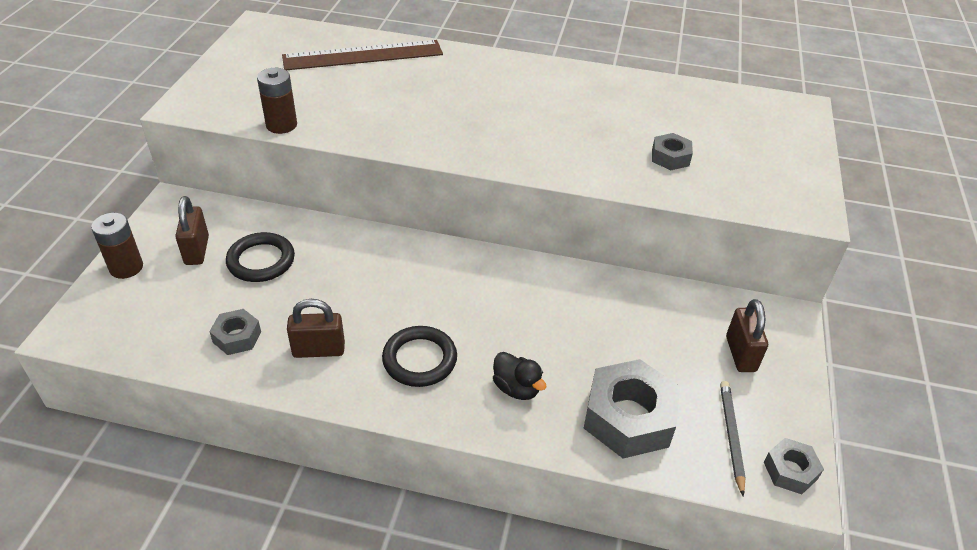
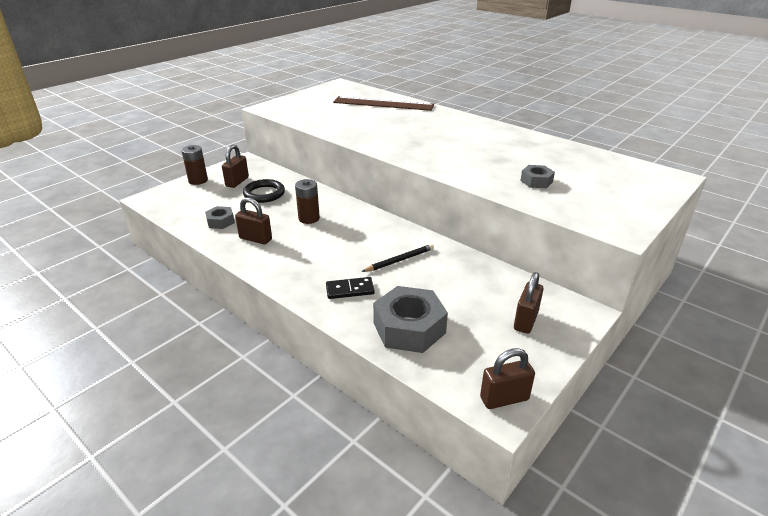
camera: 30 degrees right, 10 degrees down
(281, 125) = (307, 123): brown battery -> brown battery (309, 218)
(419, 359) = (306, 259): black ring -> none
(516, 388) = (350, 290): black duck -> black domino
(541, 316) = (400, 260): none -> black pencil
(731, 436) = (475, 363): grey pencil -> none
(790, 470) = (504, 398): grey nut -> brown padlock

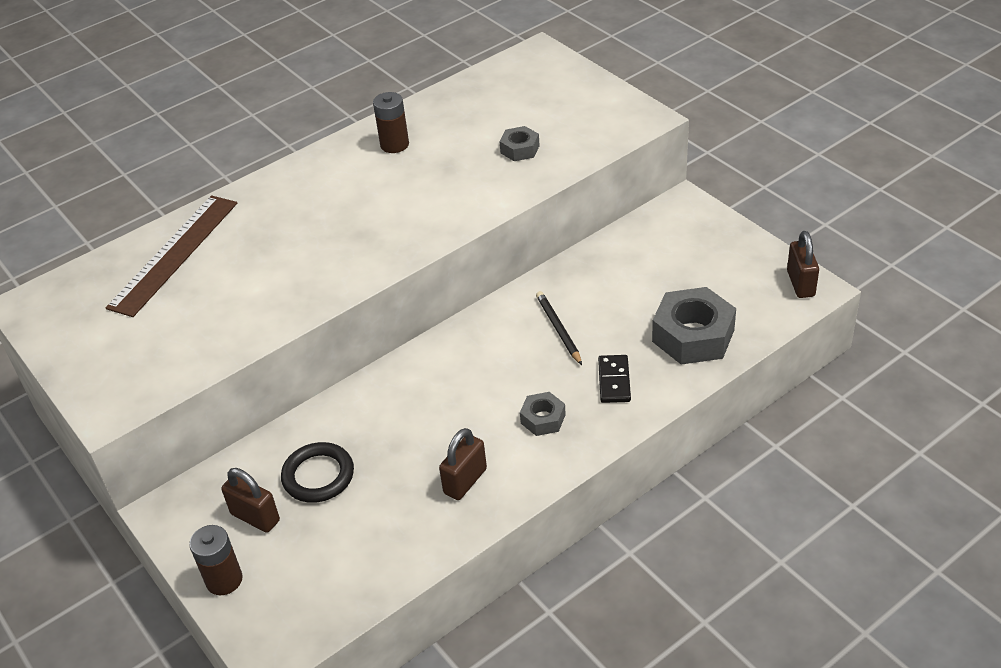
camera: 75 degrees left, 10 degrees up
(220, 222) = (398, 530): grey nut -> grey nut (543, 419)
(309, 218) = (422, 418): brown battery -> brown battery (394, 145)
(525, 321) = (692, 246): brown padlock -> none

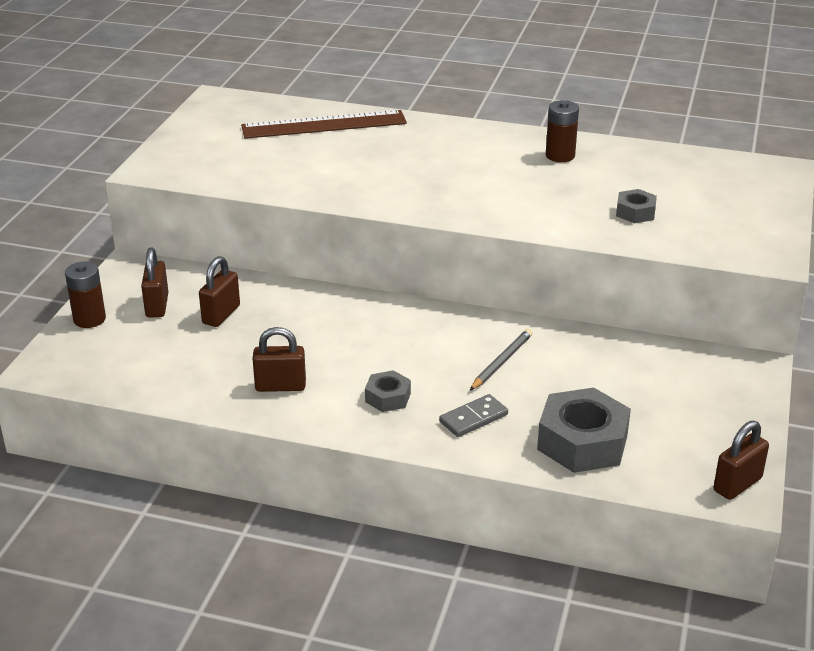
camera: 50 degrees right, 10 degrees down
(318, 476) = (221, 315): black ring -> brown padlock
(558, 329) = (501, 362): black pencil -> grey pencil
(614, 381) = (473, 418): black domino -> grey domino

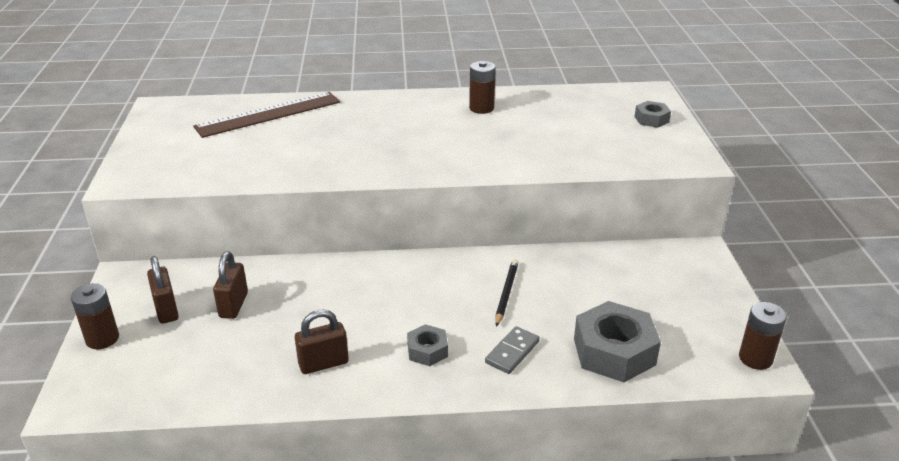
camera: 20 degrees left, 0 degrees up
(501, 362) = (506, 293): grey pencil -> black pencil
(635, 212) = (570, 144): grey nut -> grey nut (651, 119)
(737, 484) = (755, 358): brown padlock -> brown battery

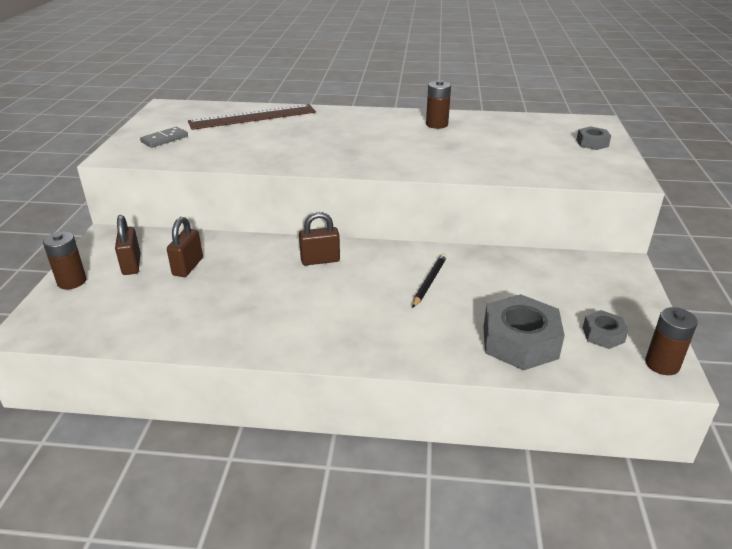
camera: 10 degrees right, 0 degrees up
(323, 363) = (248, 322): brown padlock -> brown padlock (320, 260)
(427, 350) = (344, 321): grey nut -> grey nut (603, 335)
(512, 352) = (422, 331): grey domino -> grey domino (164, 139)

